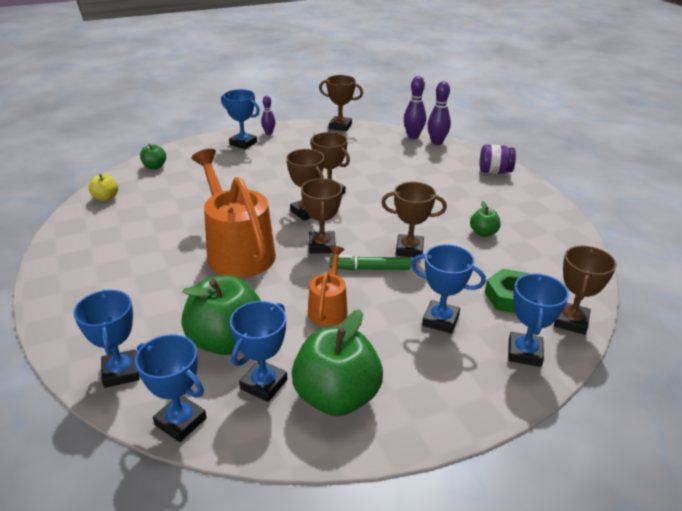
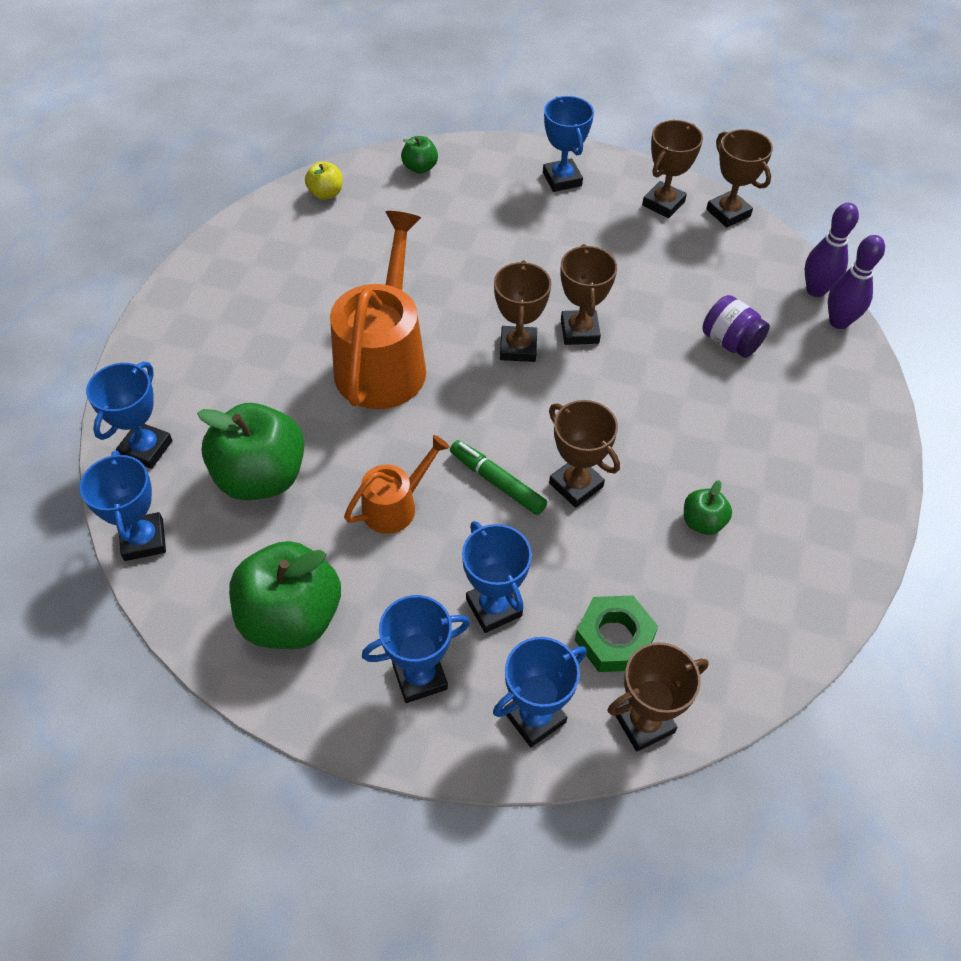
camera: 40 degrees right, 20 degrees up
(264, 384) = (244, 553): blue trophy -> blue trophy (420, 677)
(269, 133) = (614, 176): purple bowling pin -> none
(322, 246) = (480, 412): brown trophy -> brown trophy (663, 203)
(494, 171) = (858, 428): purple jar -> purple jar (730, 342)

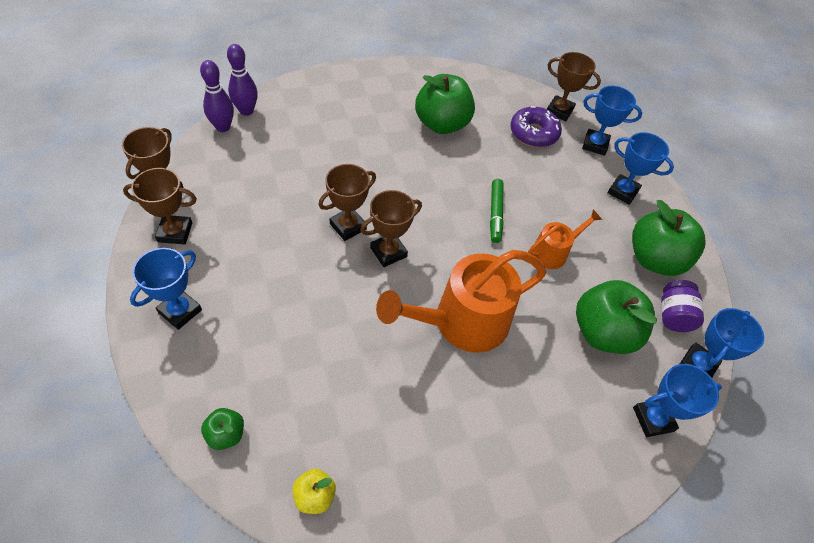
camera: 130 degrees left, 0 degrees up
(395, 506) = (553, 252): orange watering can -> orange watering can turned 135 degrees clockwise
(494, 607) = (564, 181): blue trophy -> none
(576, 485) = (465, 180): brown trophy -> none
(614, 638) = (533, 133): green nut -> purple donut
(702, 522) = (442, 124): green apple -> green apple, size x2.11
(730, 342) = (301, 152): purple jar -> purple jar (673, 315)

